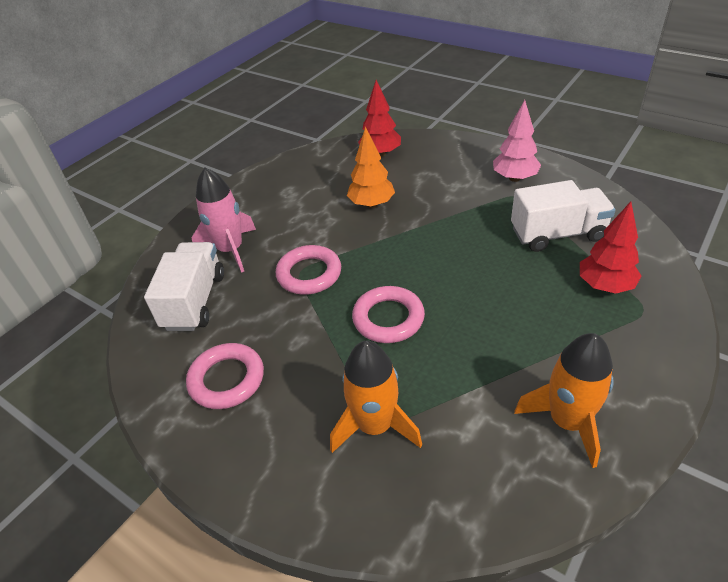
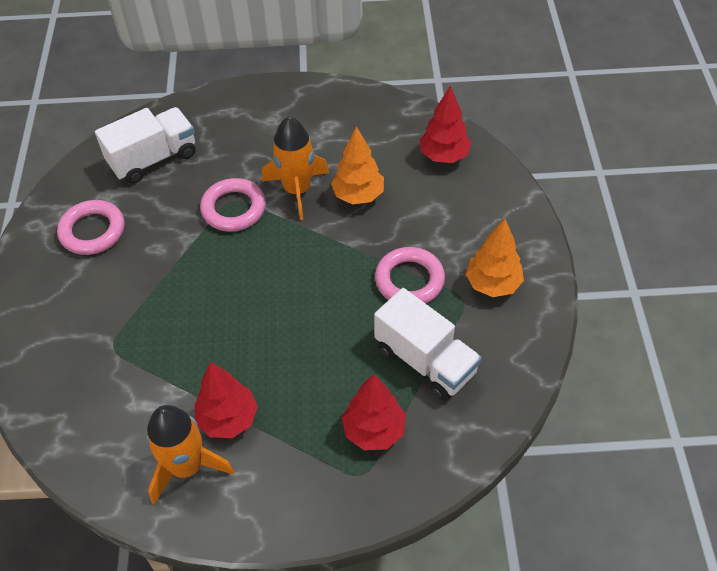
camera: 50 degrees right, 10 degrees up
(231, 250) = (225, 140): pink rocket -> none
(375, 426) = (106, 344): orange rocket -> orange rocket (297, 190)
(388, 318) = (219, 291): pink ring -> pink ring (409, 280)
(514, 178) = (492, 284): pink tree -> orange tree
(533, 369) = (228, 419): none -> red tree

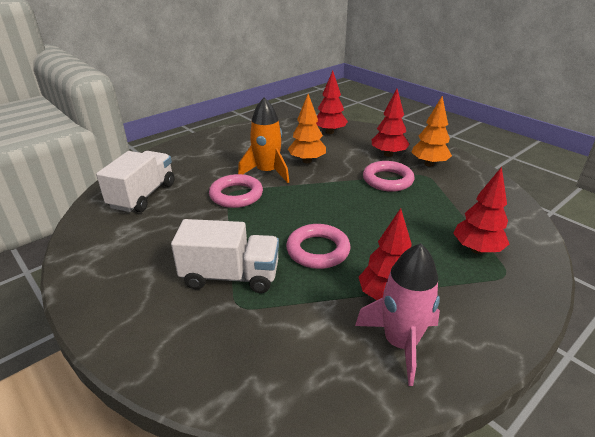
camera: 40 degrees left, 20 degrees down
(92, 231) = (136, 249): pink ring -> pink ring (318, 250)
(187, 466) = (400, 343): orange rocket -> pink rocket
(425, 360) = (449, 206): white truck -> white truck (230, 276)
(465, 238) = (388, 154): none -> red tree

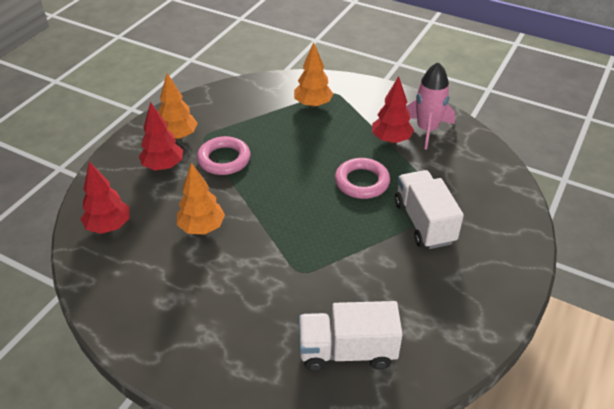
camera: 110 degrees left, 10 degrees up
(236, 195) = (304, 264): pink ring -> none
(267, 172) = (243, 254): orange rocket -> none
(477, 249) = (313, 104): red tree -> orange tree

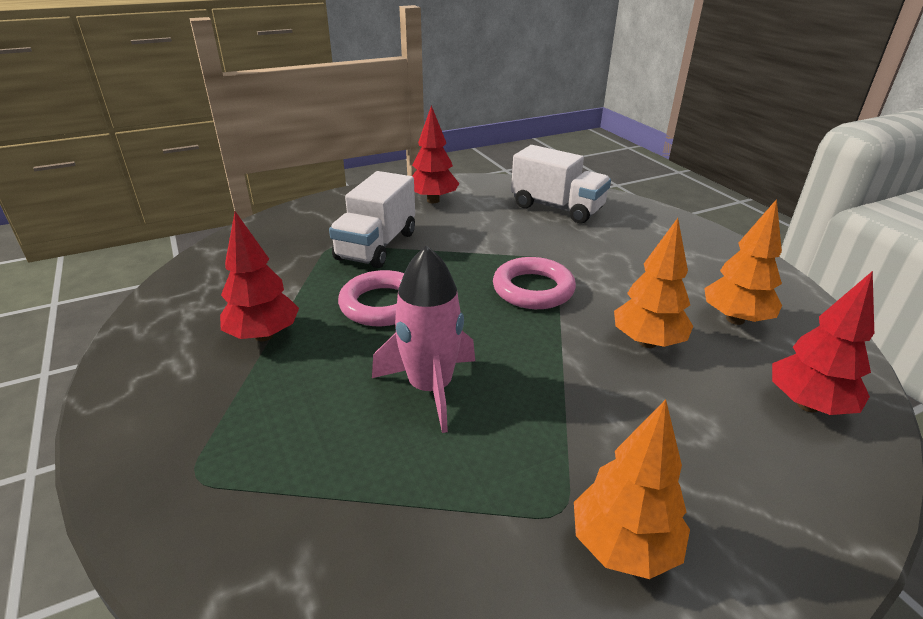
camera: 145 degrees left, 10 degrees down
(163, 166) = (683, 476): red tree -> red tree (433, 200)
(224, 159) = (551, 432): pink ring -> pink ring (533, 289)
(313, 104) = (272, 469): orange tree -> orange tree (735, 319)
(427, 129) = (197, 326): pink rocket -> pink rocket (430, 388)

